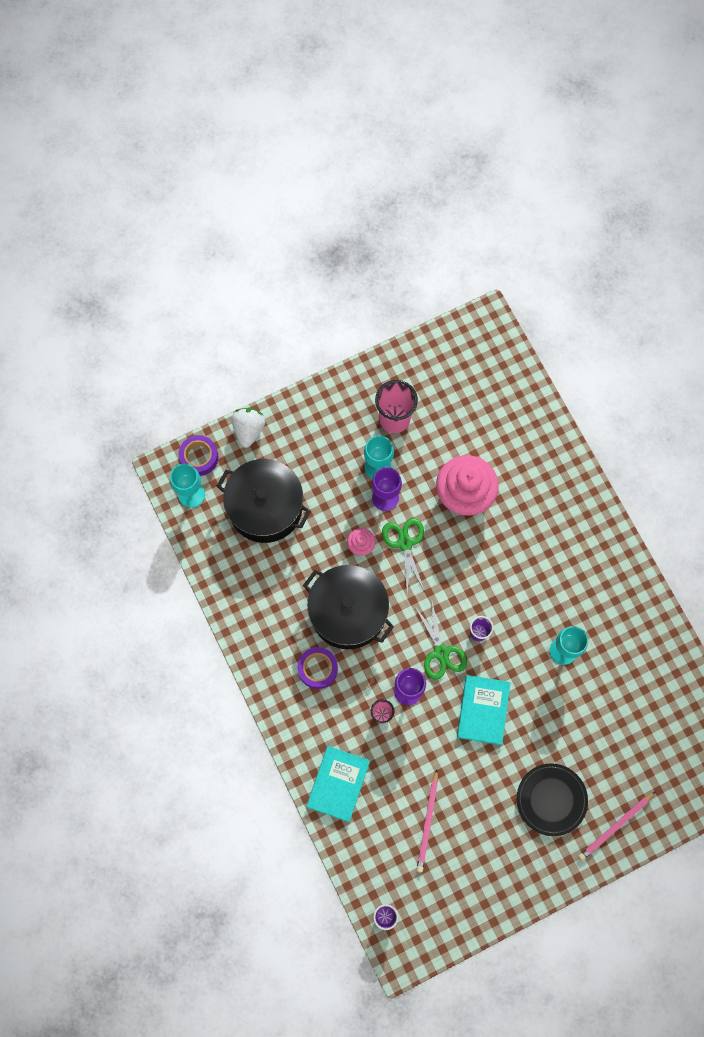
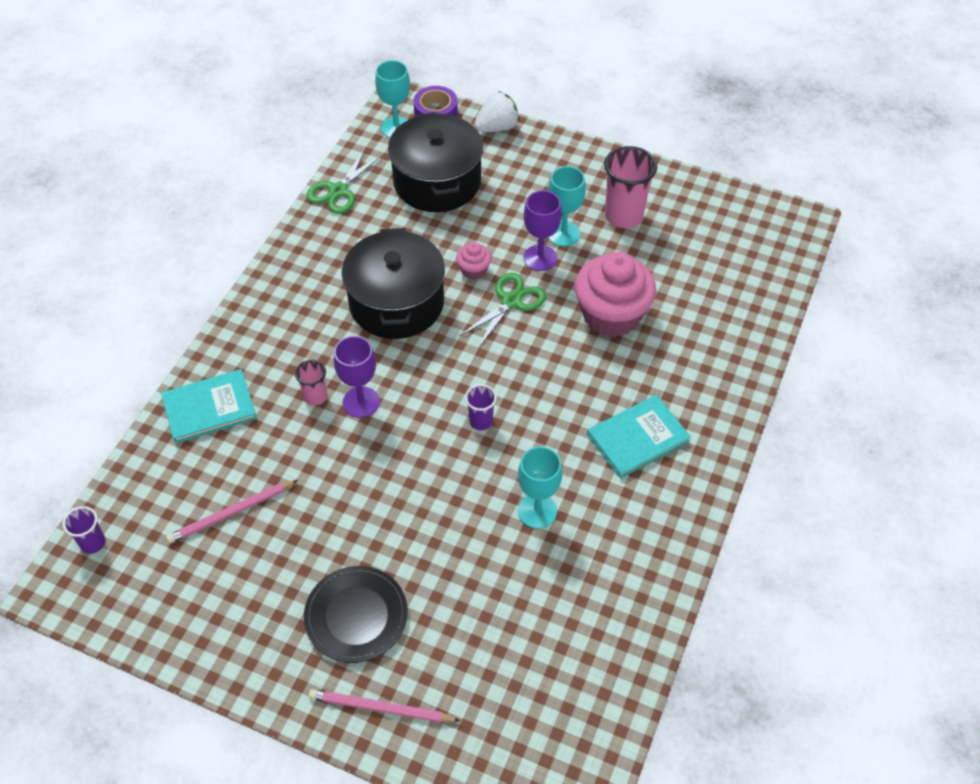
camera: 50 degrees right, 20 degrees down
(317, 669) = (316, 316): purple tape -> none
(441, 652) = (428, 403): green scissors -> green scissors (338, 191)
(483, 710) = (401, 481): turquoise book -> turquoise book (638, 438)

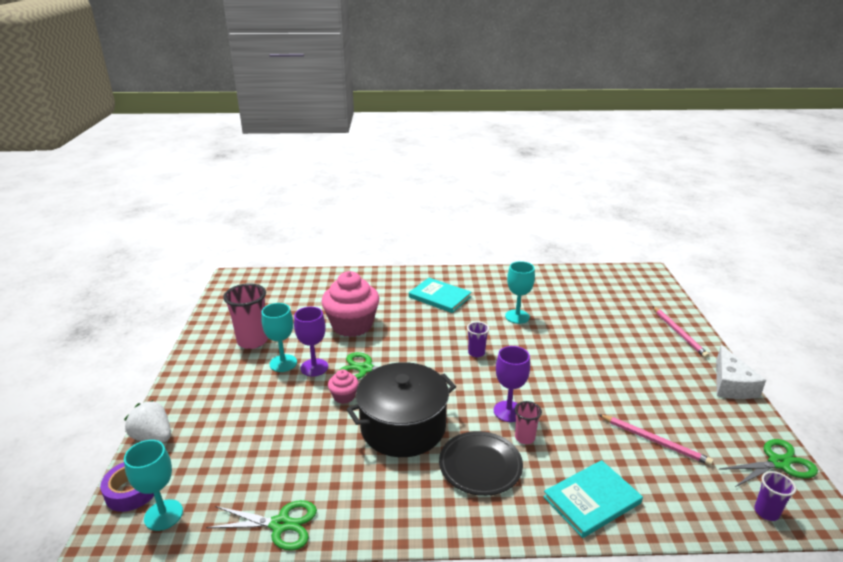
camera: 115 degrees left, 25 degrees down
(123, 612) = (778, 463): none -> green scissors
(209, 408) = (592, 500): turquoise book -> turquoise book turned 75 degrees counterclockwise
(248, 679) = (731, 384): none -> white cheese
(356, 616) = (647, 358): black plate -> black plate (480, 466)
(437, 181) = (243, 453): black pot -> none

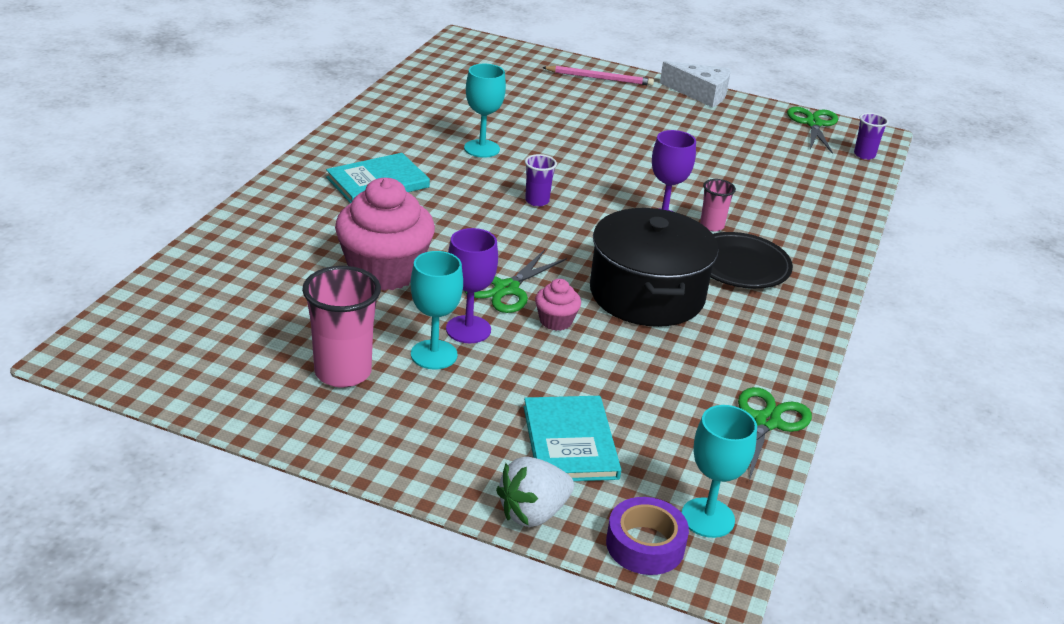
camera: 70 degrees left, 5 degrees up
(592, 500) = (816, 224): turquoise book -> turquoise book (570, 442)
(655, 441) = (756, 162): pink pencil -> none

